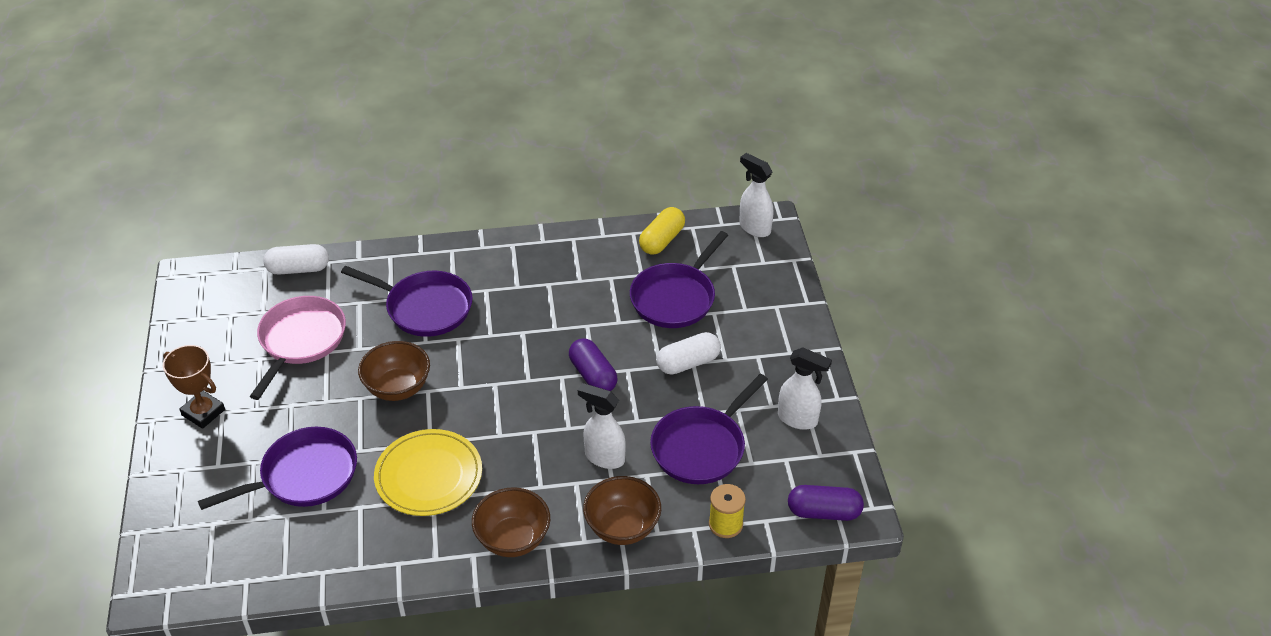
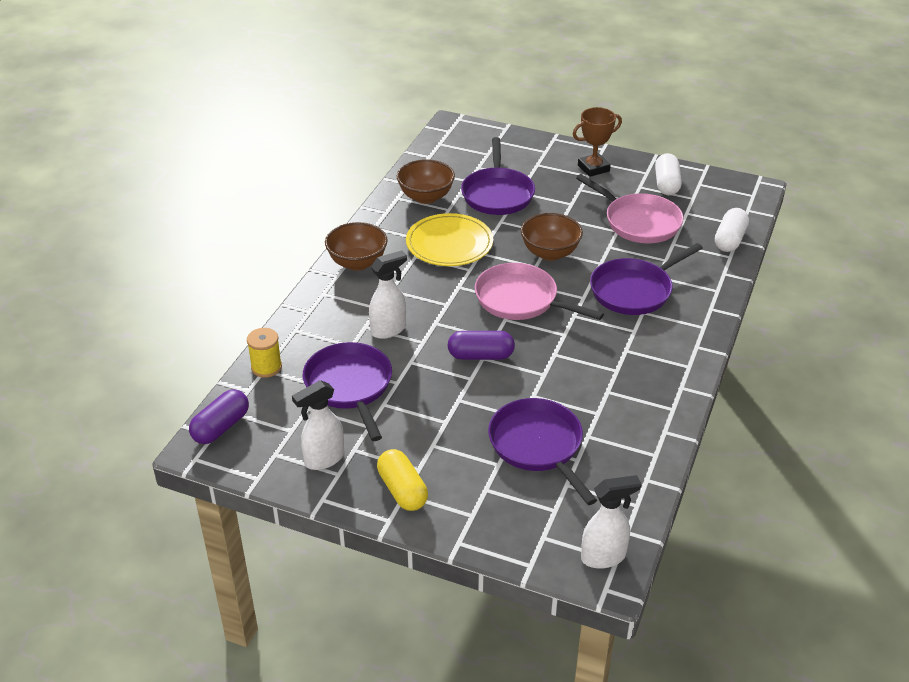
camera: 120 degrees right, 5 degrees down
(491, 380) = (521, 300): none -> pink pan
(622, 527) = (316, 315): brown bowl -> brown bowl (426, 197)
(662, 240) = (630, 471): yellow capsule -> yellow capsule (402, 490)
(688, 363) = (448, 418): white capsule -> white capsule (666, 184)

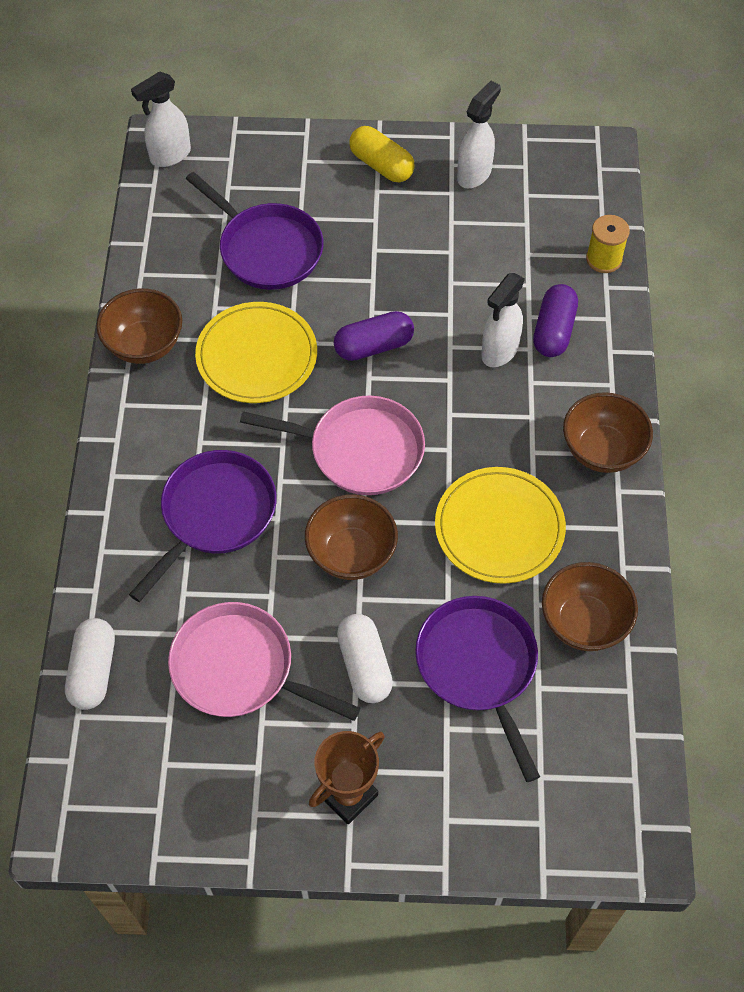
camera: 160 degrees right, 20 degrees up
(221, 427) = (598, 178): purple capsule -> purple capsule (553, 330)
(350, 386) = (498, 262): purple pan -> none
(574, 371) = (257, 356): none -> yellow plate
(663, 401) = (144, 345): none -> brown bowl
(666, 184) = (214, 789): white capsule -> white capsule (364, 665)

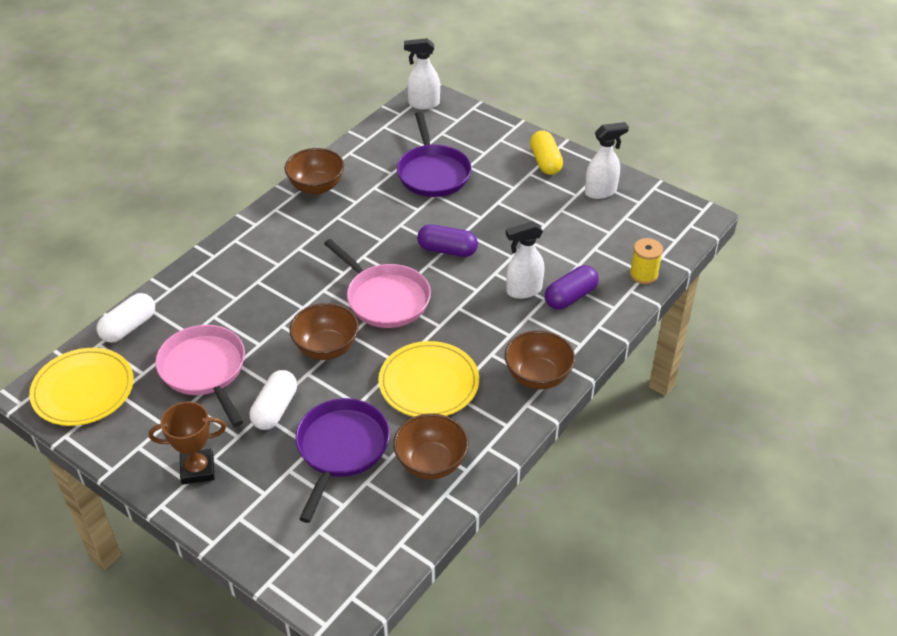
camera: 35 degrees right, 15 degrees down
(215, 515) = (270, 287): purple pan -> none
(257, 356) = (373, 222): yellow plate -> yellow plate (83, 390)

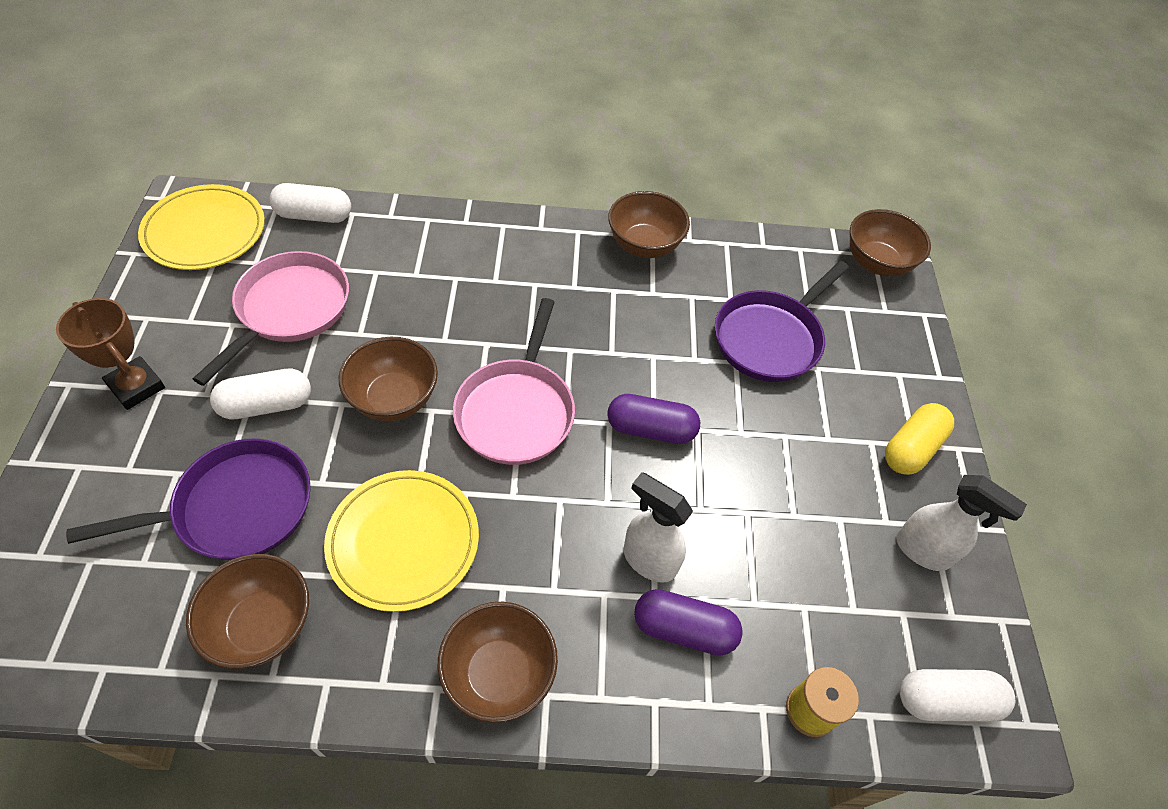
camera: 50 degrees right, 10 degrees up
(423, 104) = (876, 263): white spray bottle -> brown bowl
(447, 250) = (651, 429): purple capsule -> purple capsule turned 60 degrees counterclockwise
(674, 228) = (945, 701): none -> white capsule

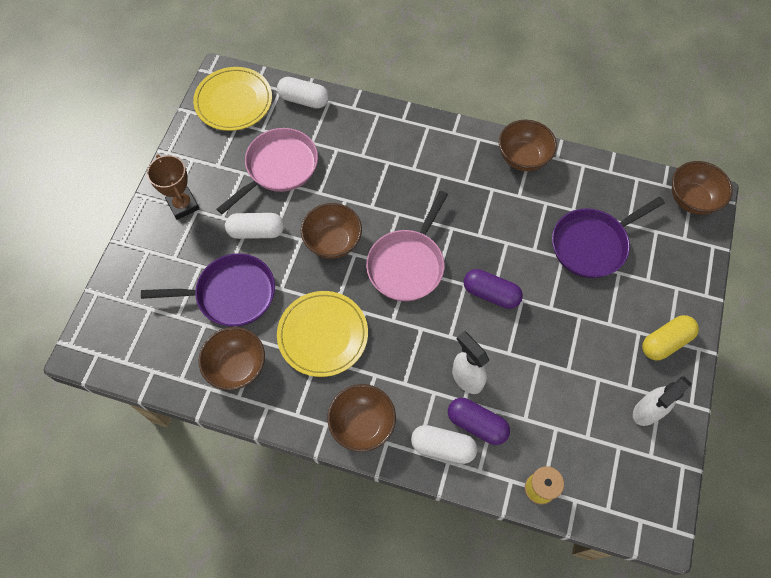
camera: 20 degrees right, 10 degrees up
(923, 551) = (647, 411): white spray bottle -> white spray bottle turned 90 degrees clockwise
(945, 701) = (626, 504): white capsule -> white capsule (442, 447)

